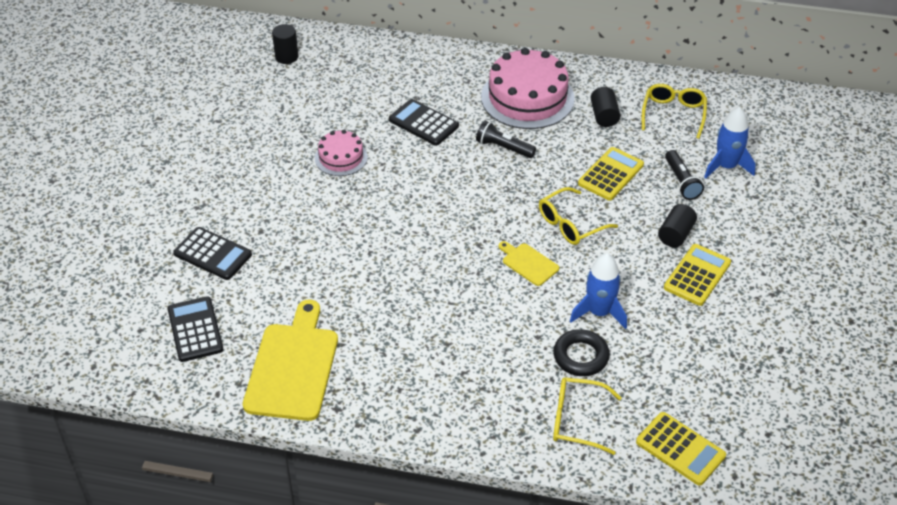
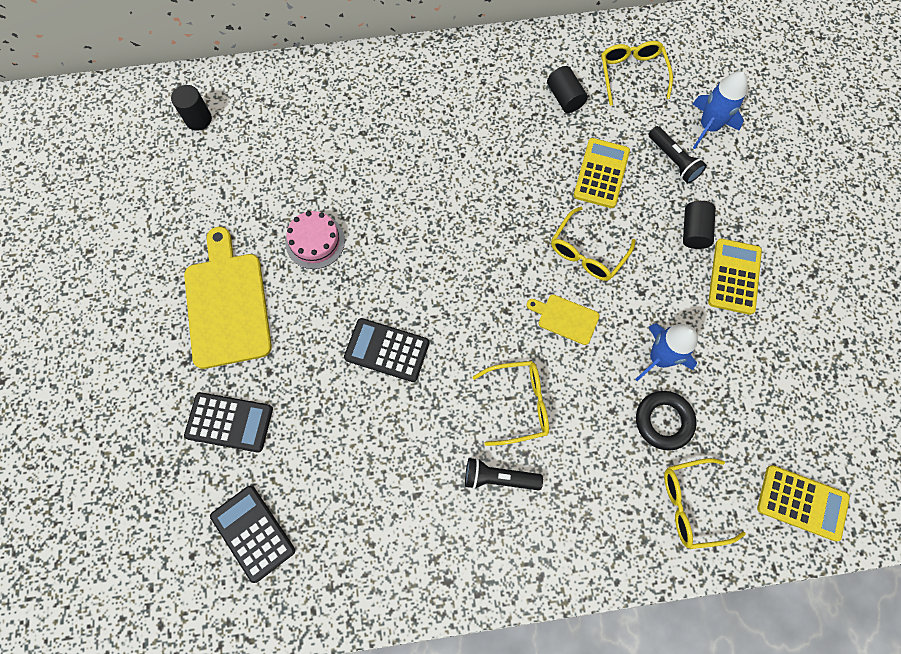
camera: 20 degrees left, 25 degrees up
(293, 367) = (379, 544): yellow cutting board -> yellow cutting board (227, 304)
(423, 123) = (384, 166): black calculator -> black calculator (387, 350)
(457, 309) = (518, 404): none -> yellow glasses
(503, 148) = (480, 173): black flashlight -> black flashlight (499, 477)
(527, 98) = (478, 97): pink cake -> none

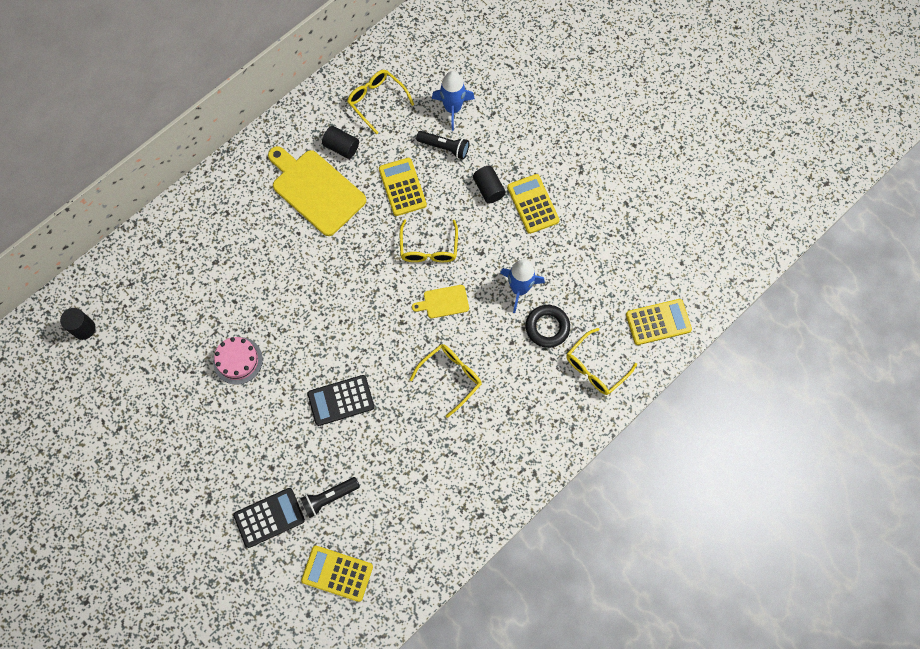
camera: 35 degrees left, 0 degrees up
(227, 304) = (208, 443): yellow cutting board -> yellow cutting board (316, 190)
(253, 533) = (337, 573): black calculator -> yellow calculator
(499, 477) = (469, 431): black flashlight -> black flashlight (329, 497)

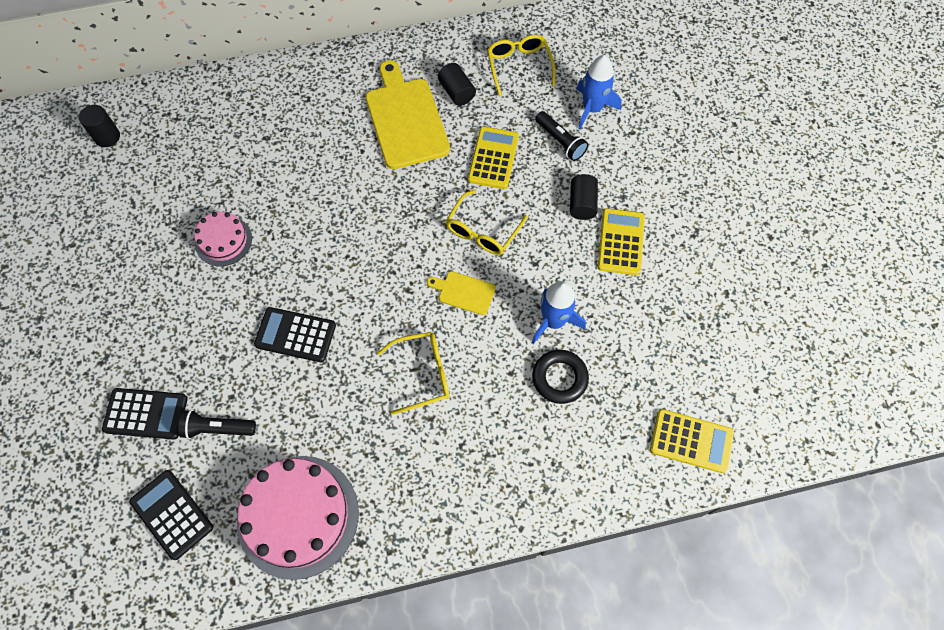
camera: 30 degrees right, 5 degrees down
(337, 573) = (172, 514): yellow calculator -> black calculator
(426, 523) = (298, 516): none -> pink cake
(596, 367) = (589, 451): yellow glasses -> none

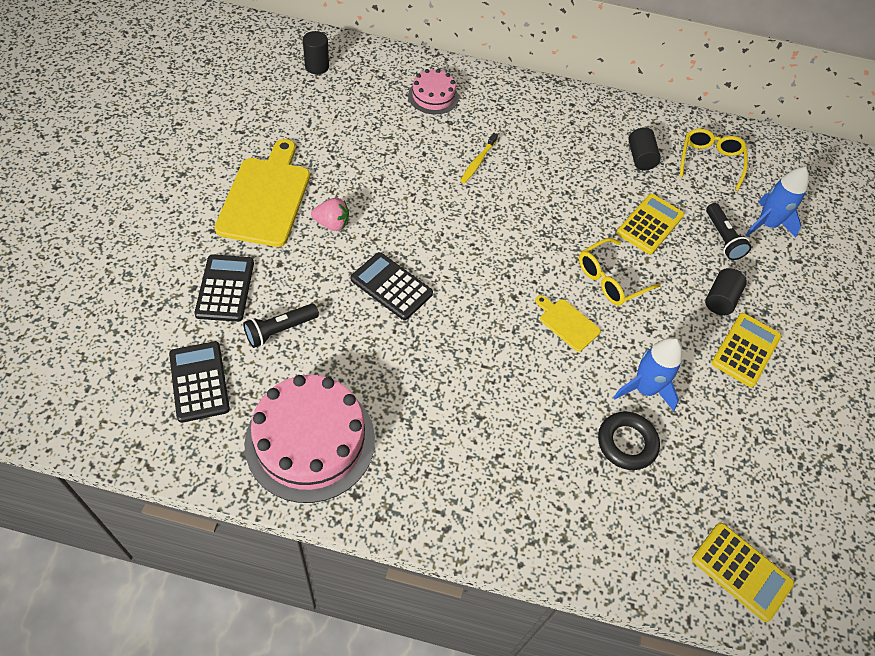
camera: 20 degrees right, 10 degrees down
(146, 414) = (225, 288): black calculator -> black calculator turned 120 degrees counterclockwise
(210, 299) = (332, 224): none -> pink strawberry
(217, 428) = (280, 330): black flashlight -> black flashlight turned 60 degrees counterclockwise
(223, 241) = (369, 184): pink cake -> pink cake (433, 96)
(312, 168) = (478, 162): none -> yellow toothbrush
(405, 119) = (582, 159): yellow cutting board -> yellow cutting board (265, 197)
(422, 374) = (492, 374): yellow glasses -> none

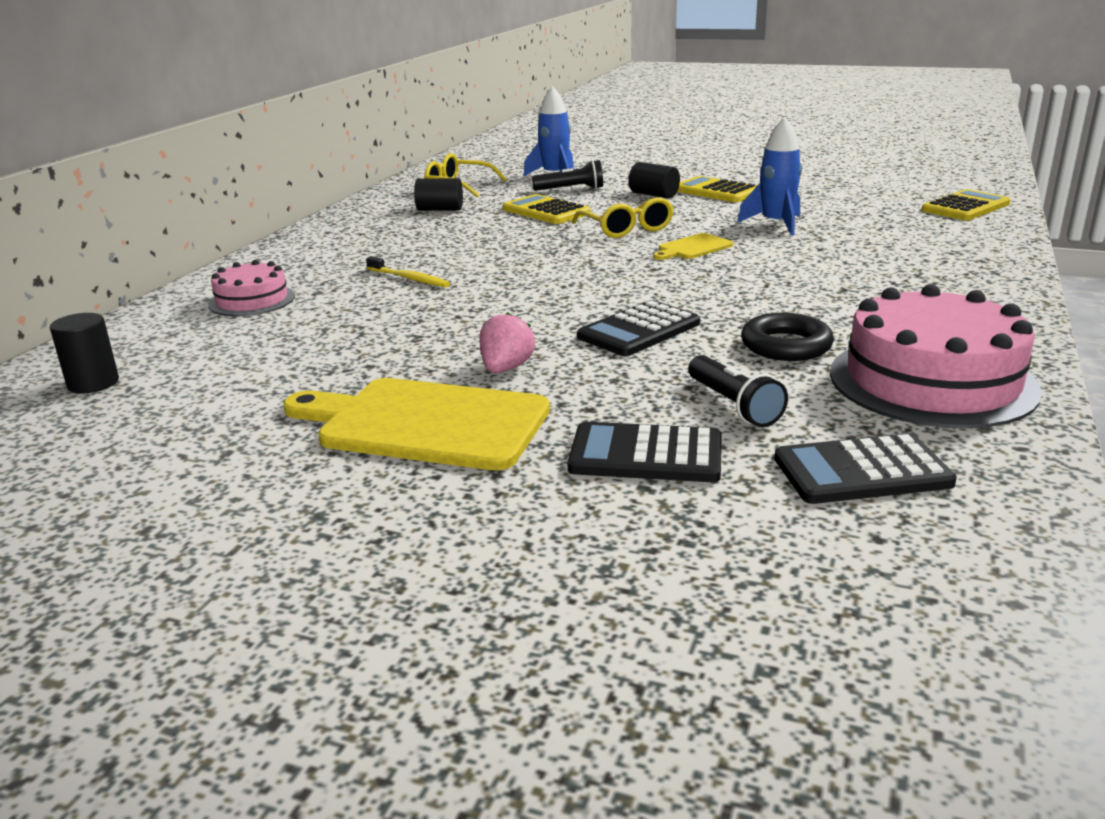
camera: 75 degrees left, 30 degrees down
(626, 443) = (848, 233): black ring -> black ring (786, 345)

